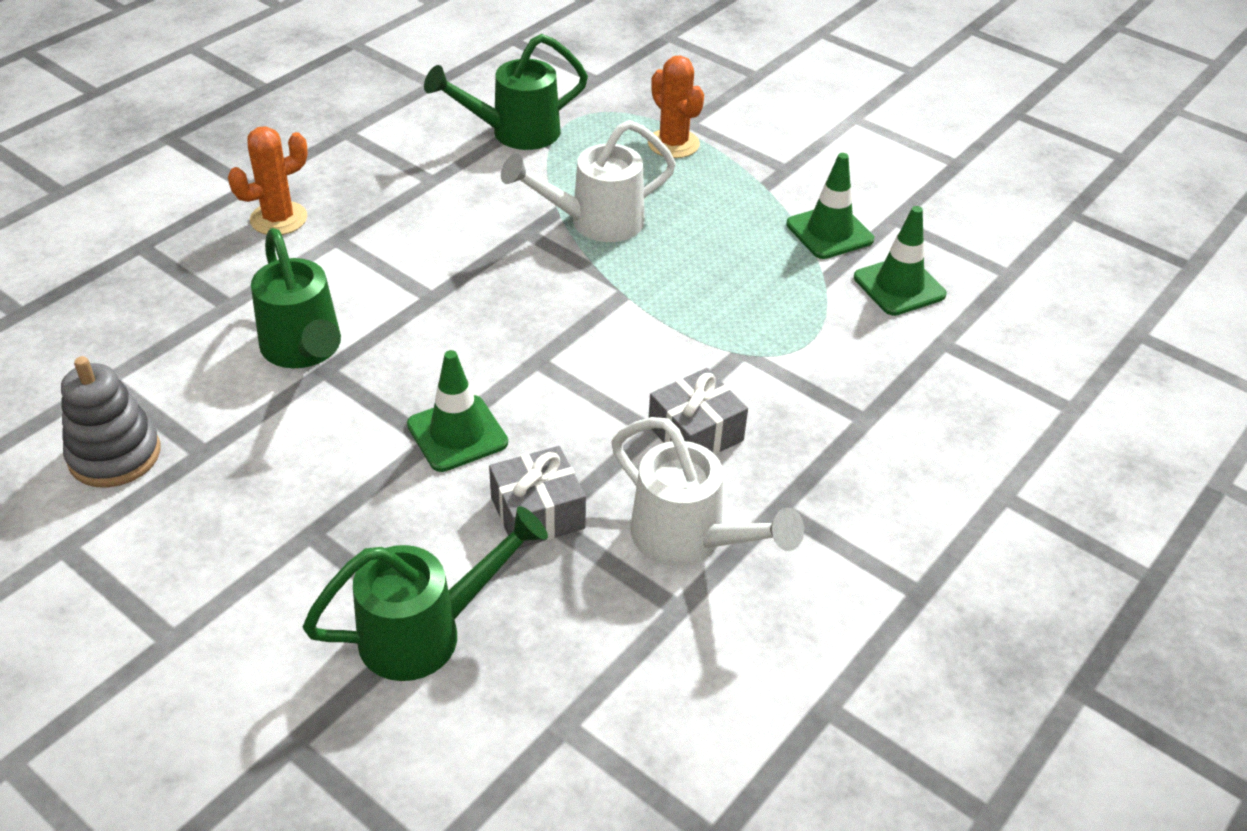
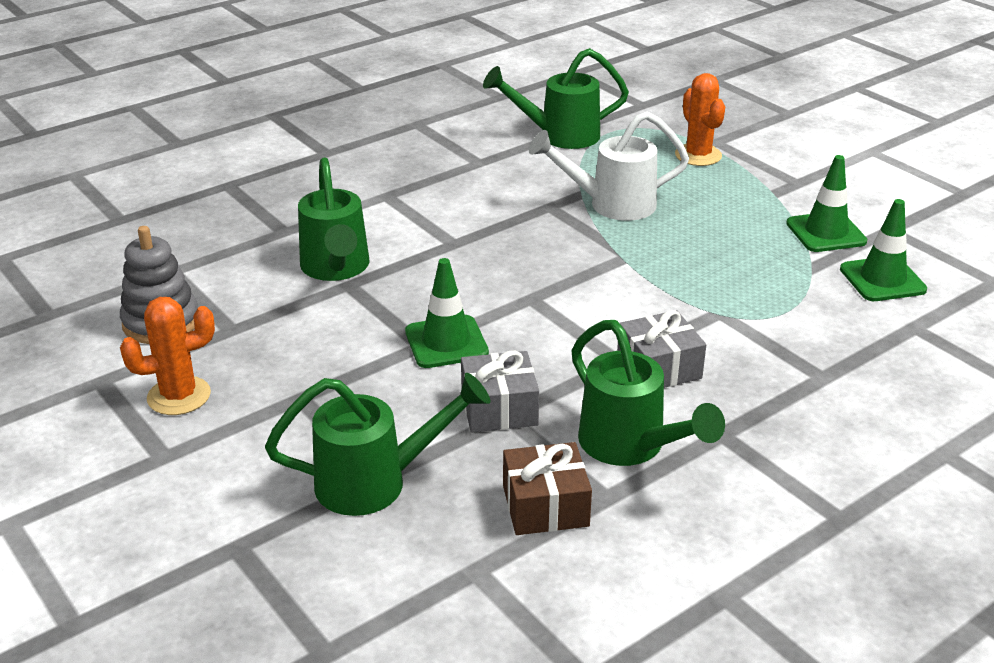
camera: 15 degrees right, 10 degrees down
(278, 219) = (343, 177): orange cactus -> orange cactus (179, 396)
(618, 631) = (545, 506): none -> brown gift
(690, 540) = (631, 447): white watering can -> green watering can

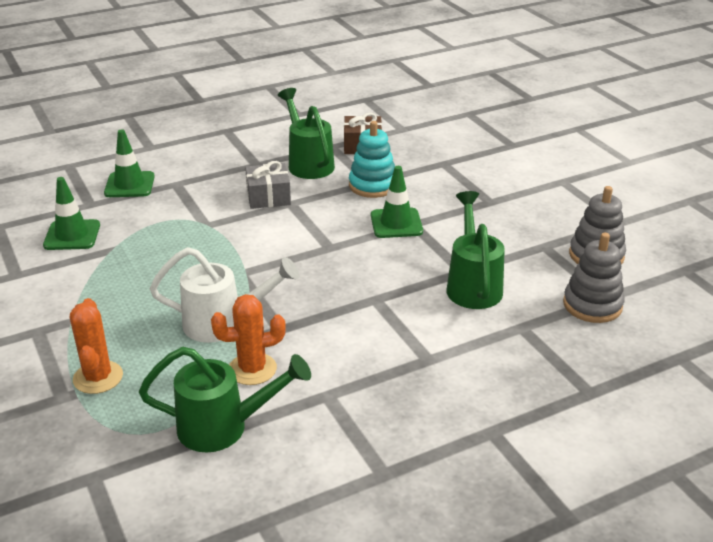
camera: 170 degrees left, 0 degrees up
(179, 396) = (565, 209): orange cactus -> orange cactus (252, 369)
(193, 260) = (592, 305): none -> grey stacking toy
(377, 482) = (445, 161): green watering can -> none
(499, 408) = (373, 185): grey gift -> turquoise stacking toy
(826, 232) = (69, 276): green traffic cone -> green traffic cone (129, 185)

